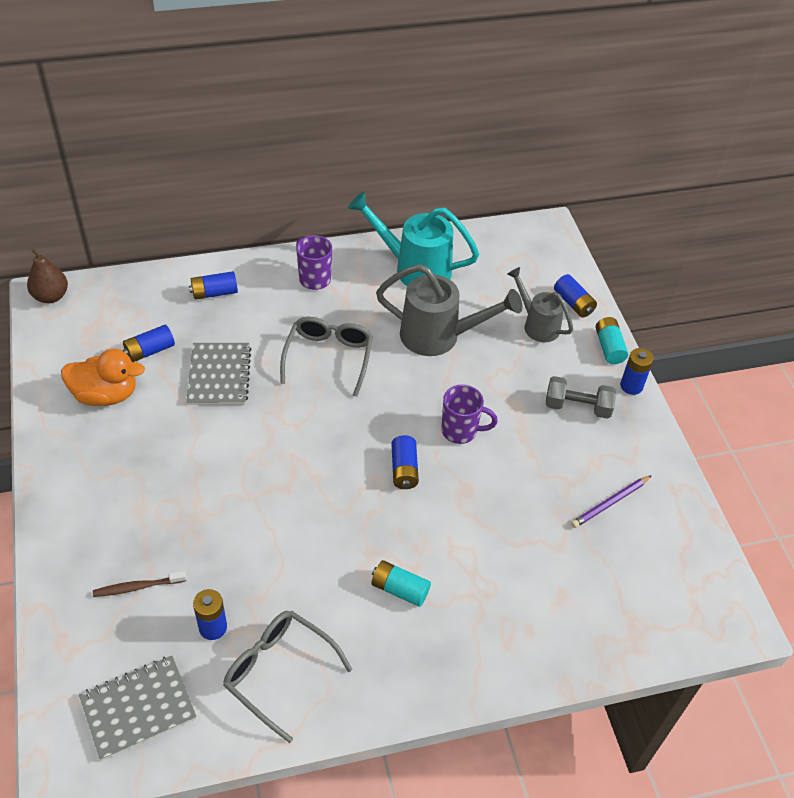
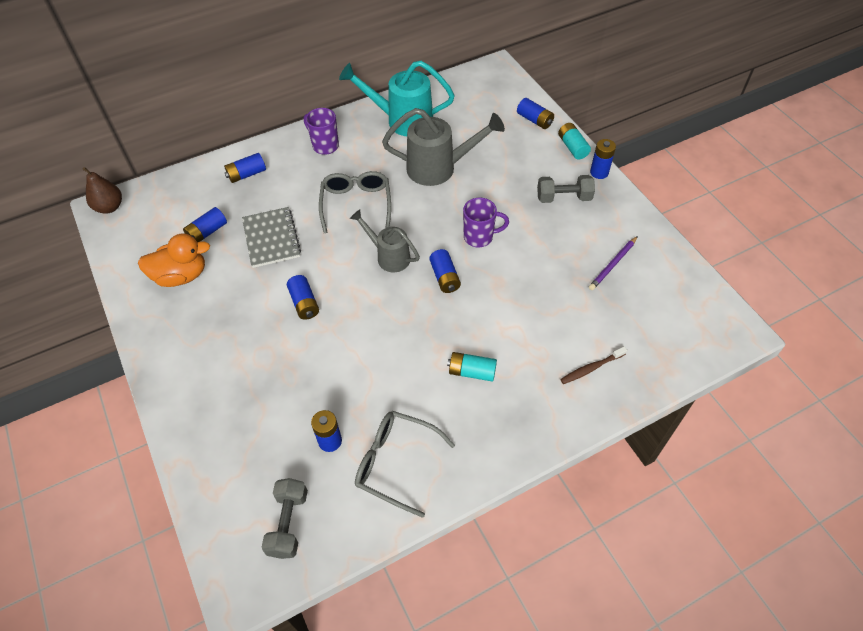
camera: 10 degrees left, 5 degrees up
(138, 587) = (257, 424): brown toothbrush -> brown toothbrush (591, 368)
(138, 708) = (288, 523): grey notebook -> grey dumbbell
(233, 460) = (304, 303): none -> blue battery
(537, 325) = (512, 142): grey watering can -> grey watering can (389, 256)

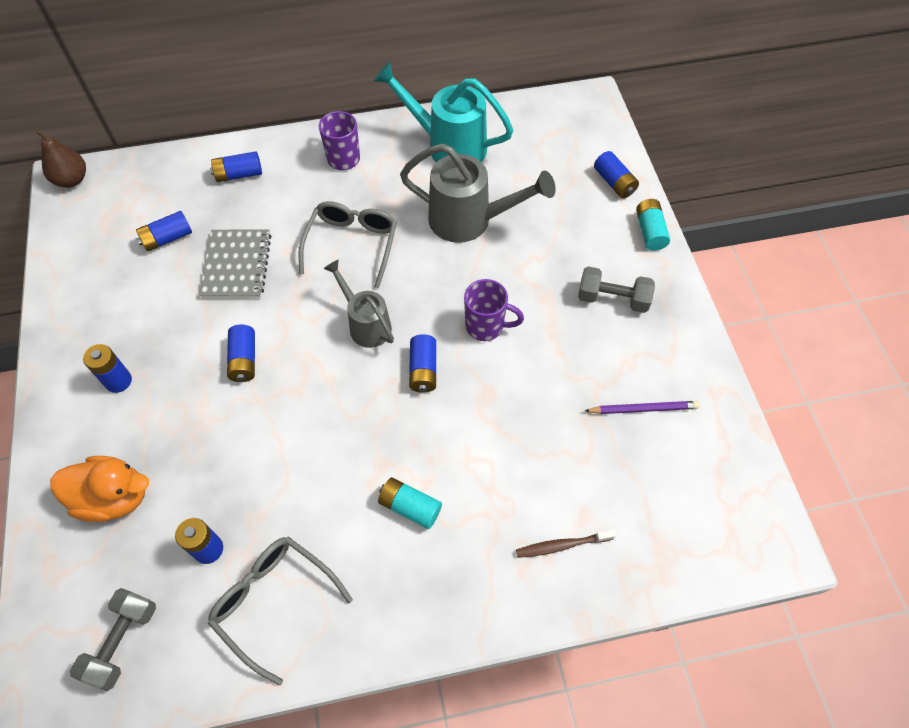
camera: 15 degrees right, 5 degrees up
(181, 276) = (118, 287): orange duck -> orange duck (114, 497)
(599, 172) = (672, 275): blue battery -> blue battery (118, 381)
(613, 265) = (643, 409): purple pencil -> purple pencil turned 150 degrees counterclockwise

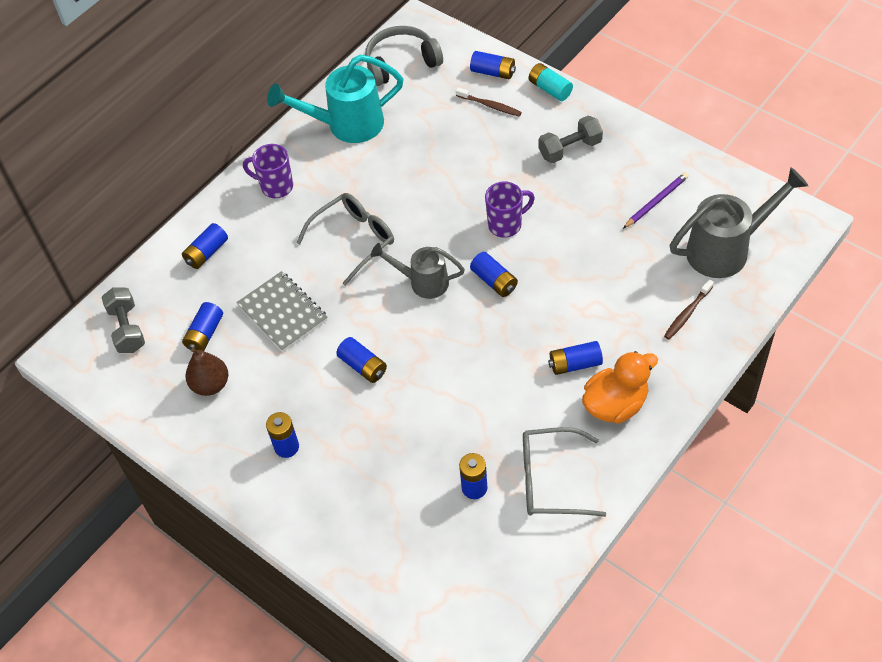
camera: 35 degrees left, 5 degrees down
(72, 180) = (69, 351): brown pear -> brown pear (210, 385)
(114, 497) = (373, 512): orange duck -> orange duck (615, 404)
(122, 641) = (480, 578): grey dumbbell -> grey dumbbell (127, 329)
(352, 245) = (353, 240): grey glasses -> grey glasses turned 75 degrees clockwise
(410, 507) = (575, 364): turquoise battery -> blue battery
(469, 220) = (419, 165): grey watering can -> grey watering can (726, 249)
(545, 123) = (401, 63): none -> grey headphones
(581, 210) = (490, 105): none -> brown toothbrush

